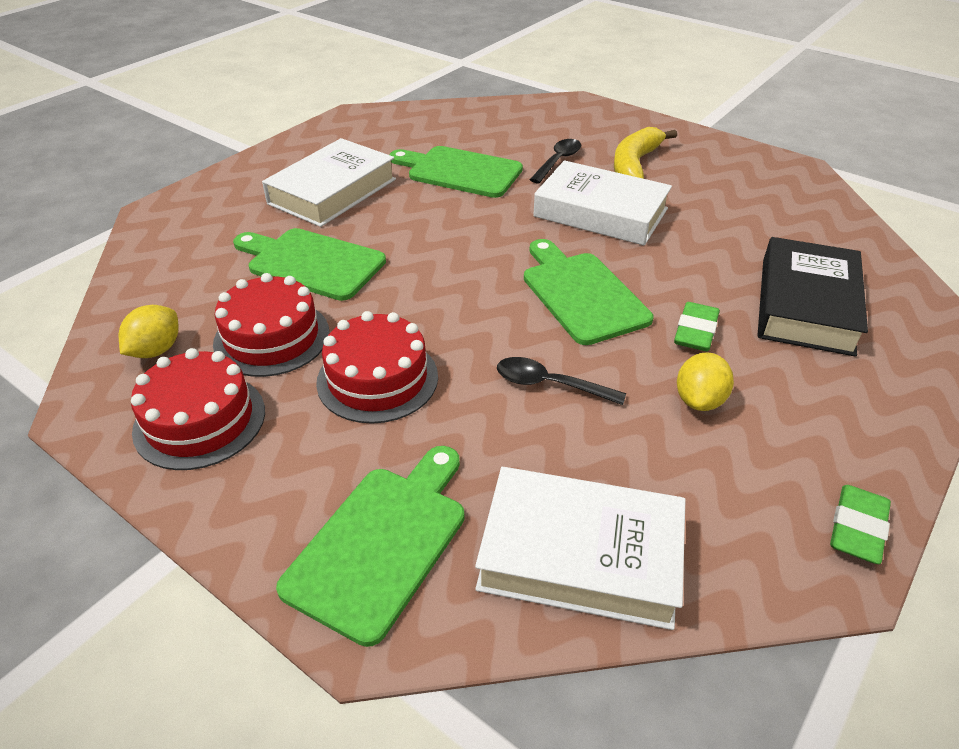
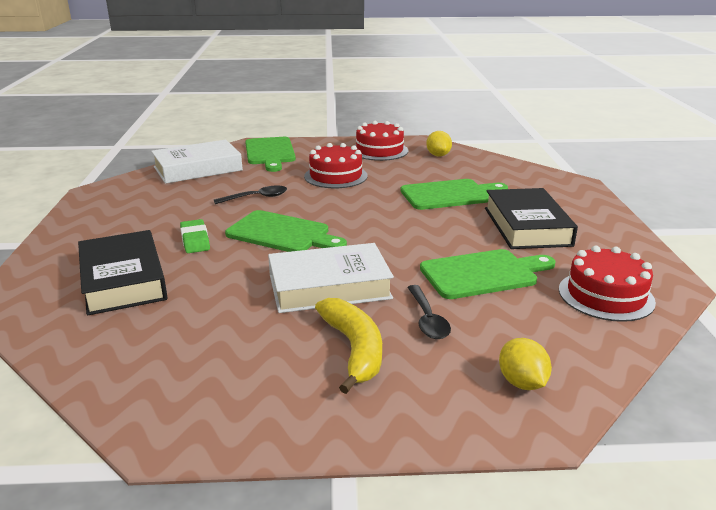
camera: 140 degrees right, 15 degrees down
(272, 337) = (404, 171): red cake -> red cake (606, 295)
(332, 191) = (526, 226): white book -> black book
(699, 400) = (175, 215): yellow lemon -> yellow lemon (522, 383)
(857, 528) = (84, 203): green eraser -> none

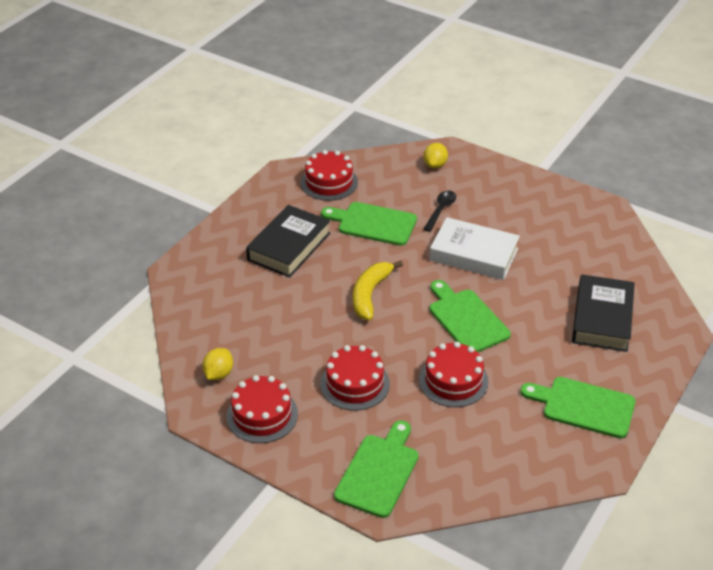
camera: 145 degrees left, 15 degrees up
(195, 240) = (535, 341): green eraser -> none
(198, 169) = (478, 471): white book -> none
(256, 197) = (453, 380): black spoon -> red cake
(354, 349) = (494, 210): yellow banana -> yellow banana (370, 294)
(449, 195) = (292, 306): green cutting board -> green cutting board (584, 406)

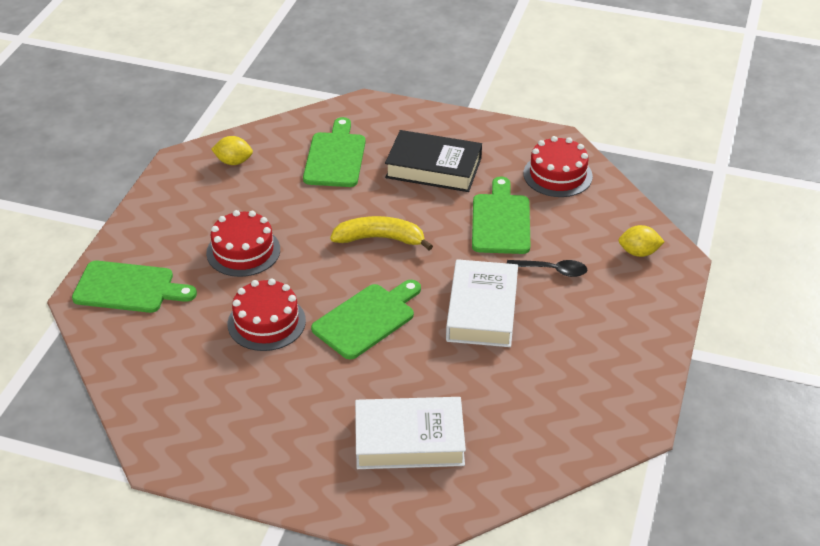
camera: 75 degrees right, 0 degrees up
(262, 415) = (187, 199): red cake -> none
(584, 406) = (253, 436): green cutting board -> green cutting board (335, 157)
(602, 318) = (409, 440): black book -> white book

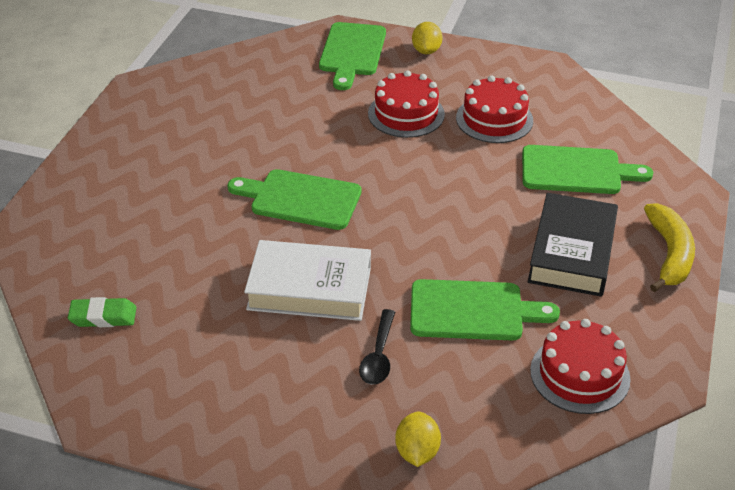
camera: 90 degrees right, 0 degrees up
(233, 162) = (552, 99): yellow lemon -> yellow lemon (426, 51)
(266, 322) = (300, 133): red cake -> red cake (494, 119)
(367, 319) = (300, 199): green cutting board -> green cutting board turned 150 degrees clockwise
(380, 239) = (431, 207): yellow banana -> yellow banana (669, 254)
(409, 440) = (125, 230): white book -> none
(526, 441) = (103, 316): none -> green eraser

